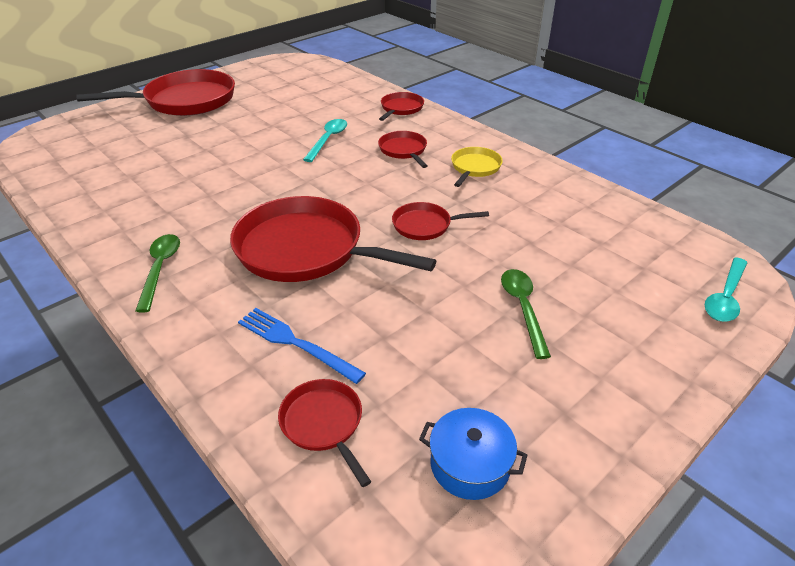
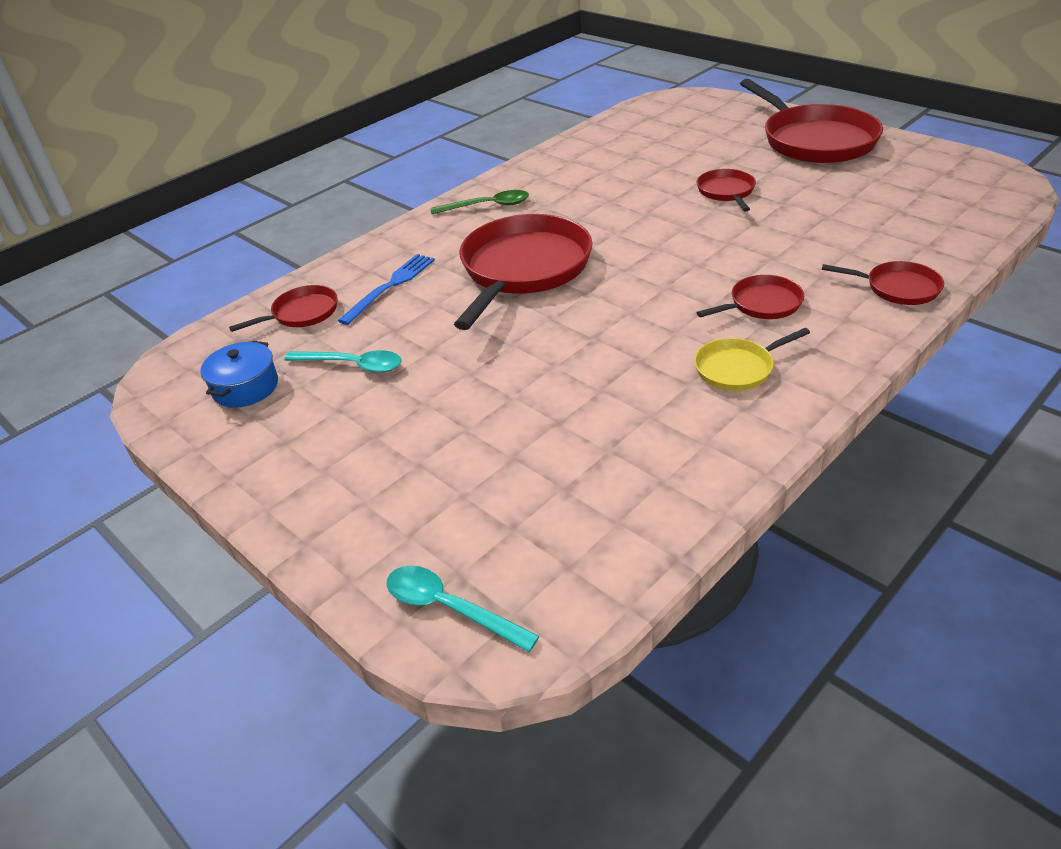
camera: 90 degrees right, 0 degrees up
(328, 140) = (763, 245): turquoise spoon -> turquoise spoon (353, 365)
(425, 225) = (580, 337): red pan -> red pan (726, 192)
(474, 168) = (737, 368): yellow pan -> yellow pan turned 135 degrees clockwise
(523, 308) = (431, 415): green spoon -> none

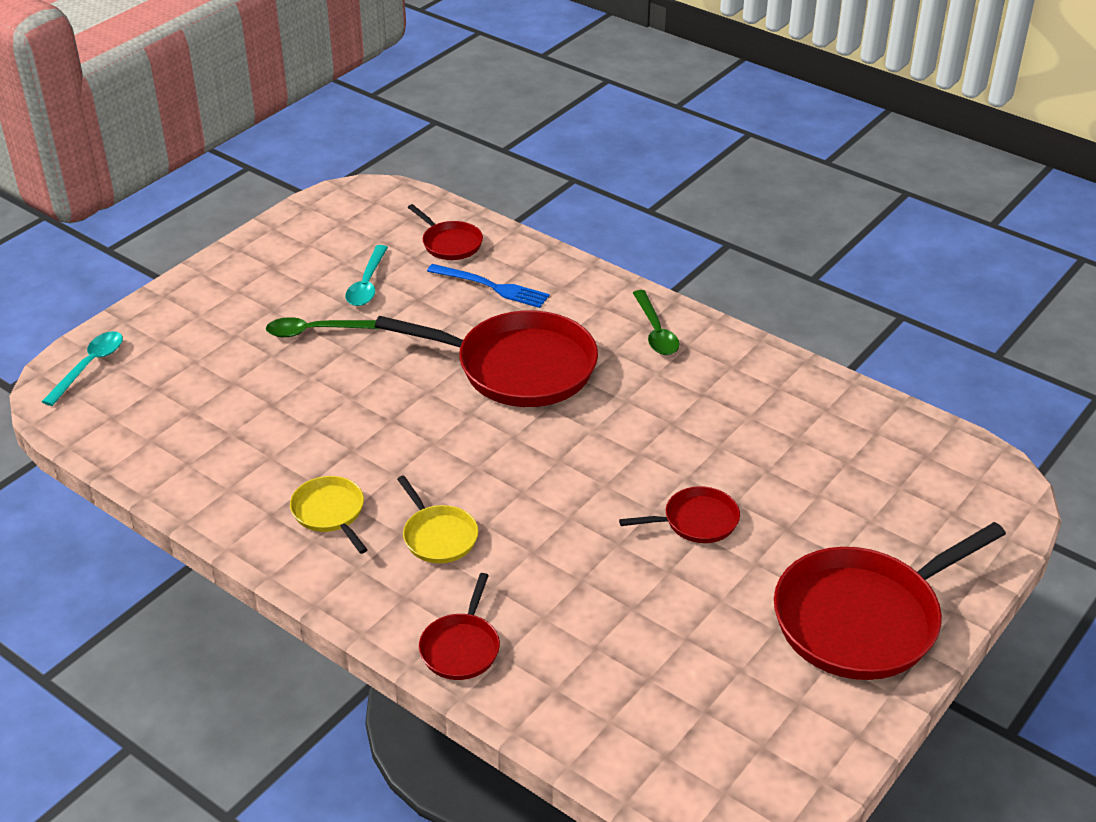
camera: 80 degrees right, 0 degrees up
(245, 387) = (345, 235): blue pot -> none
(429, 398) = (314, 331): none -> green spoon
(762, 304) = (438, 536): red pan -> yellow pan

